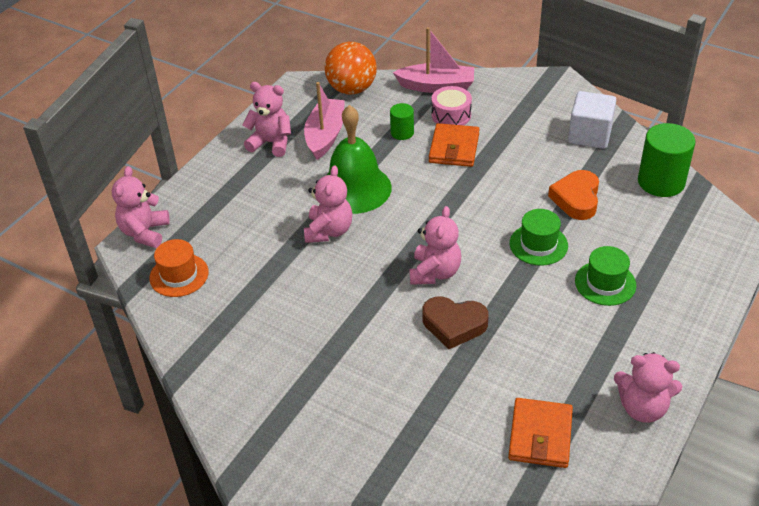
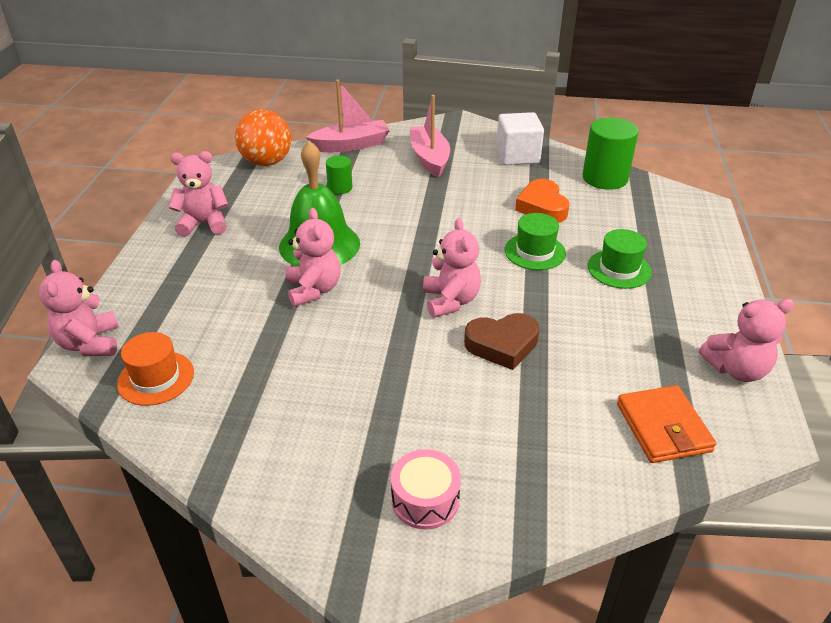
camera: 25 degrees left, 5 degrees down
(325, 135) = (261, 205): pink boat -> pink boat (429, 158)
(451, 115) = (379, 165): pink drum -> pink drum (425, 500)
(454, 148) = (400, 190): orange wallet -> none

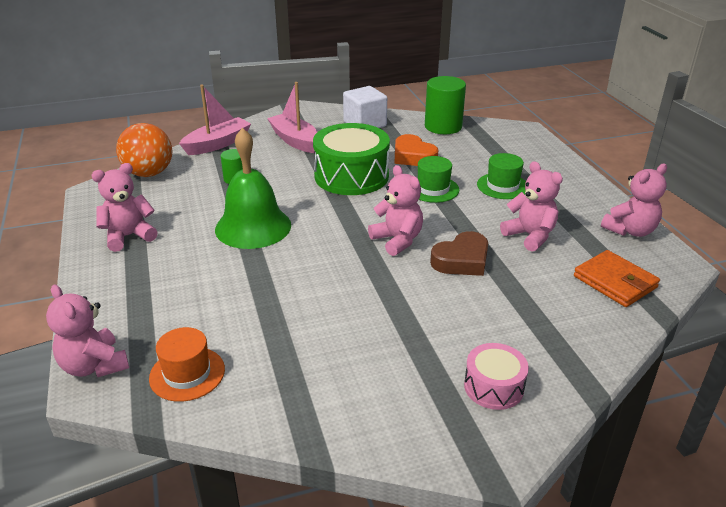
camera: 25 degrees left, 5 degrees down
(314, 290) = (277, 262): pink teddy bear -> pink teddy bear (530, 236)
(457, 214) = (351, 176): none -> green drum

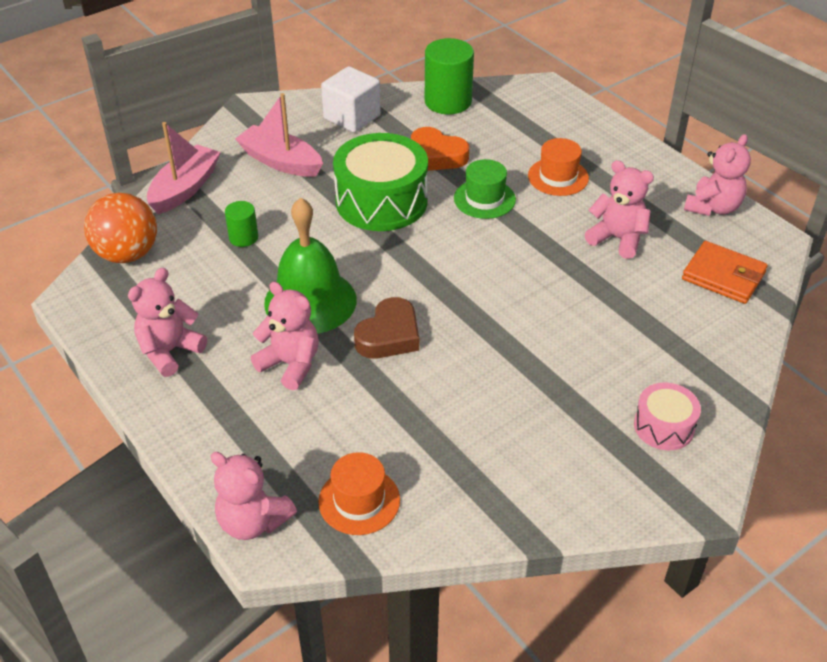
camera: 20 degrees left, 10 degrees up
(397, 240) = (482, 279): pink teddy bear -> pink teddy bear (290, 364)
(462, 260) = (563, 288): brown heart -> brown heart (389, 335)
(502, 186) = (558, 177): green hat -> orange hat

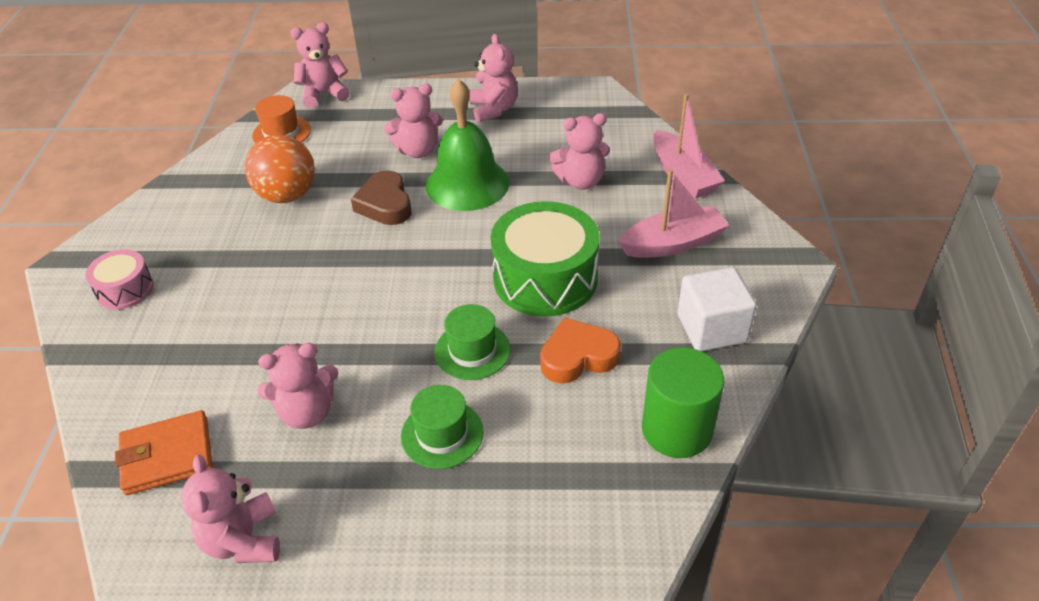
camera: 130 degrees right, 0 degrees up
(127, 254) = (621, 123): orange ball -> orange ball (287, 195)
(243, 237) = (581, 181): green cylinder -> pink teddy bear
(558, 177) = (442, 434): orange hat -> green hat

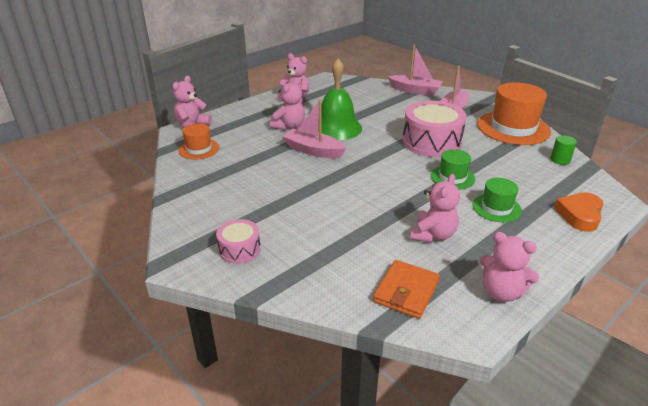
camera: 45 degrees left, 10 degrees down
(287, 195) = (255, 170): orange ball -> none
(385, 204) = (313, 150): brown heart -> pink boat
(545, 278) = (431, 142): green drum -> pink drum
(578, 357) = (491, 158): orange heart -> orange heart (579, 215)
(581, 181) = (382, 107): pink teddy bear -> none
(676, 429) = (560, 160): green cylinder -> green cylinder, size x0.53
(711, 328) = (513, 128): white cube -> orange hat

